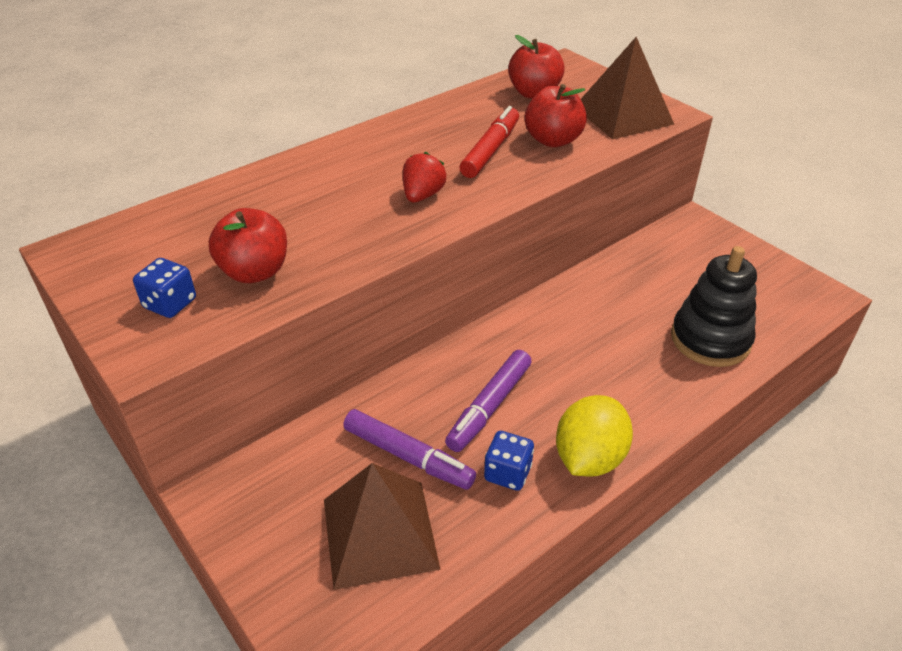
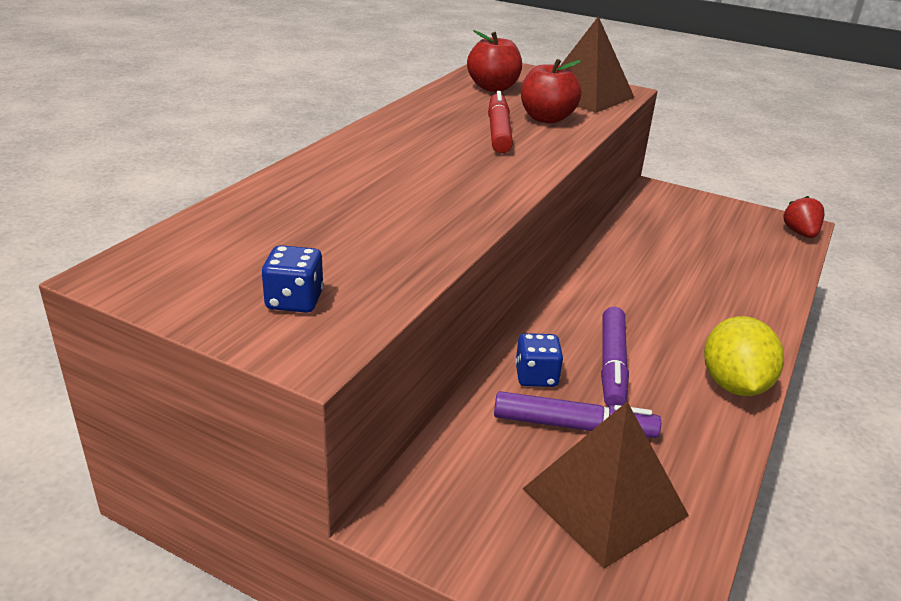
camera: 25 degrees left, 10 degrees down
(255, 272) = (363, 257): red apple -> none
(422, 195) = (471, 172): red strawberry -> red strawberry (800, 233)
(507, 473) = (676, 415): blue dice -> blue dice (536, 376)
(710, 339) = (747, 273): black stacking toy -> none

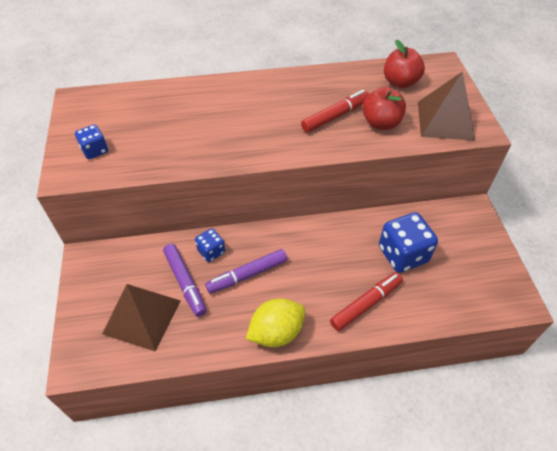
camera: 55 degrees right, 20 degrees up
(682, 250) = (403, 254): none -> blue dice
(737, 303) = (366, 304): none -> red marker
(800, 233) = (506, 306): red strawberry -> none

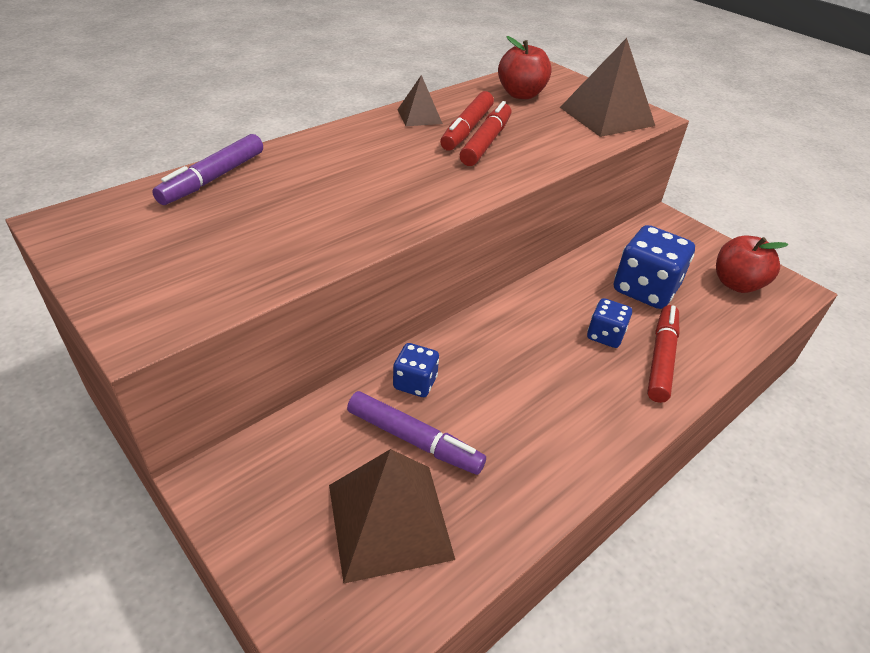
camera: 35 degrees left, 10 degrees down
(95, 150) = (168, 278): blue dice -> blue dice (605, 335)
(247, 275) = (491, 390): purple marker -> purple marker (213, 178)
(276, 332) = (595, 442): yellow lemon -> none
(312, 82) = (419, 116): none -> brown pyramid
(333, 101) = (467, 129): none -> red marker
(381, 123) = (544, 135): red apple -> red apple (736, 284)

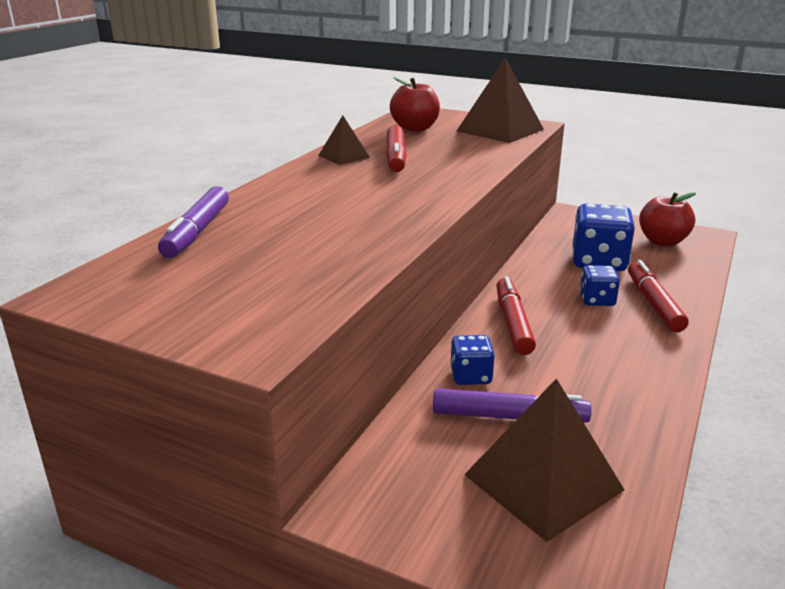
camera: 20 degrees left, 15 degrees down
(486, 142) = (422, 162): red marker -> red marker (513, 323)

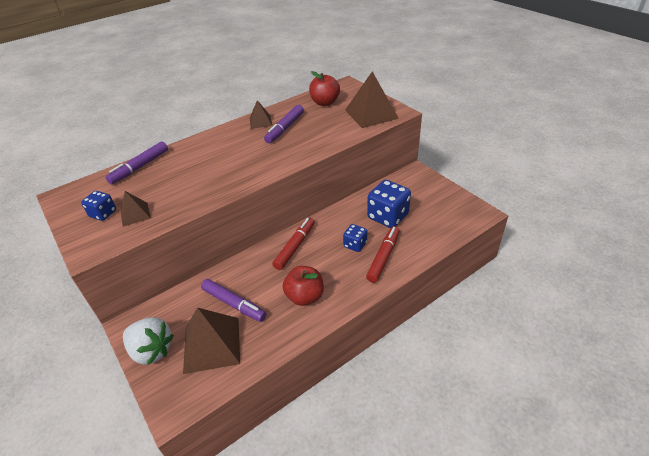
camera: 30 degrees right, 15 degrees up
(280, 284) = (135, 214): none -> brown pyramid
(395, 157) = (285, 128): red marker -> purple marker
(443, 531) = (152, 350): none -> white strawberry
(470, 376) = (242, 273): blue dice -> blue dice (103, 213)
(662, 242) = (445, 211): red apple -> red apple (305, 296)

